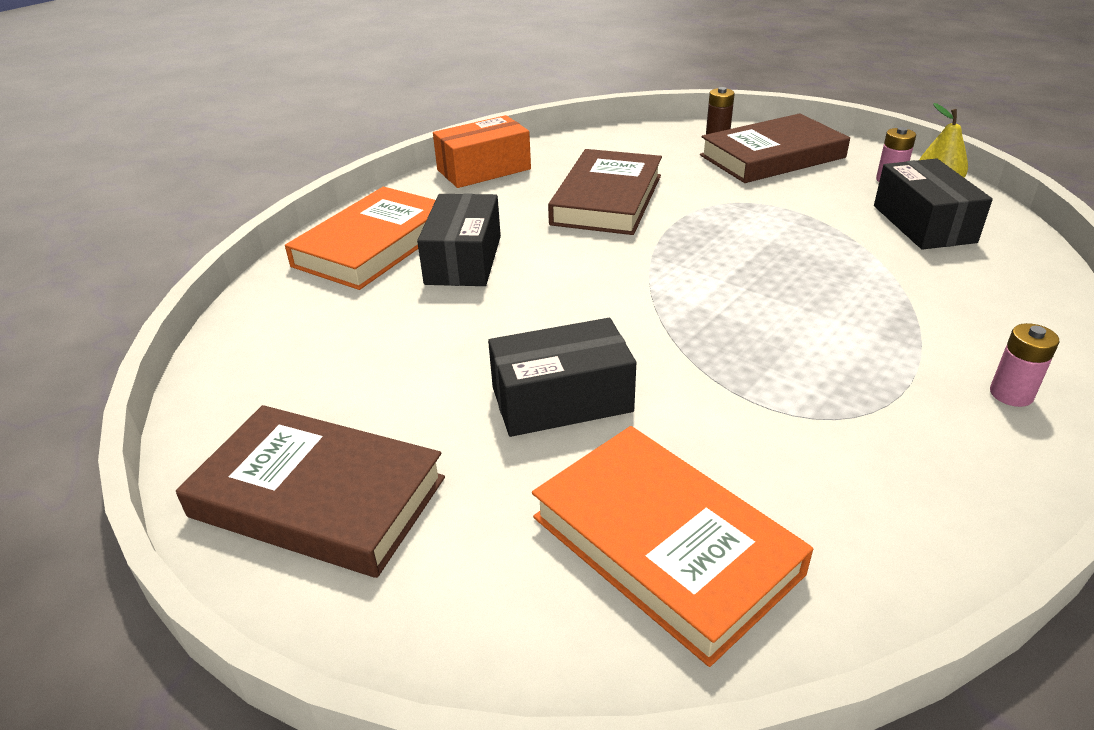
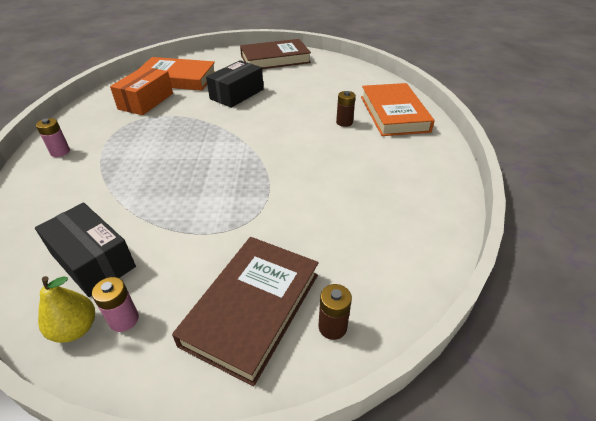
camera: 140 degrees right, 5 degrees up
(464, 260) = (344, 122): black box -> brown battery
(484, 169) = (438, 180): orange box -> orange box (146, 101)
(607, 199) = (329, 188): brown book -> none

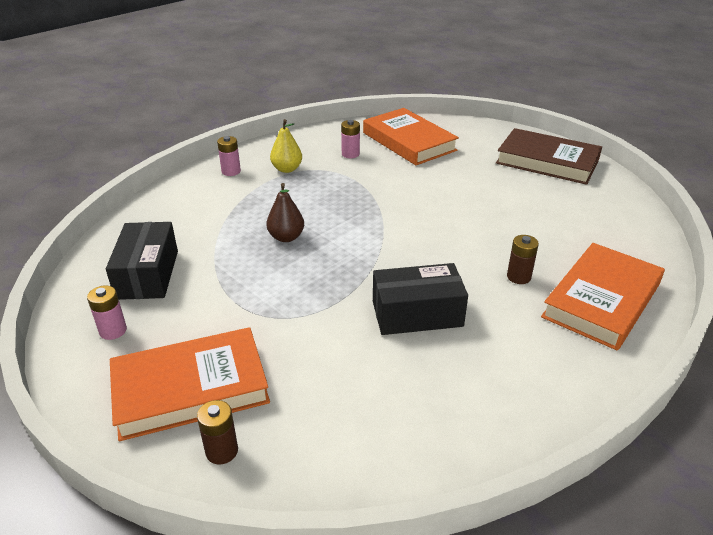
camera: 45 degrees right, 5 degrees down
(75, 329) = (84, 316): yellow pear -> yellow pear (287, 169)
(146, 101) = (350, 154): orange box -> pink battery
(175, 172) = (286, 237): none -> brown pear
(237, 94) = (444, 185): black box -> black box (417, 313)
(252, 308) = (190, 388): brown book -> orange book

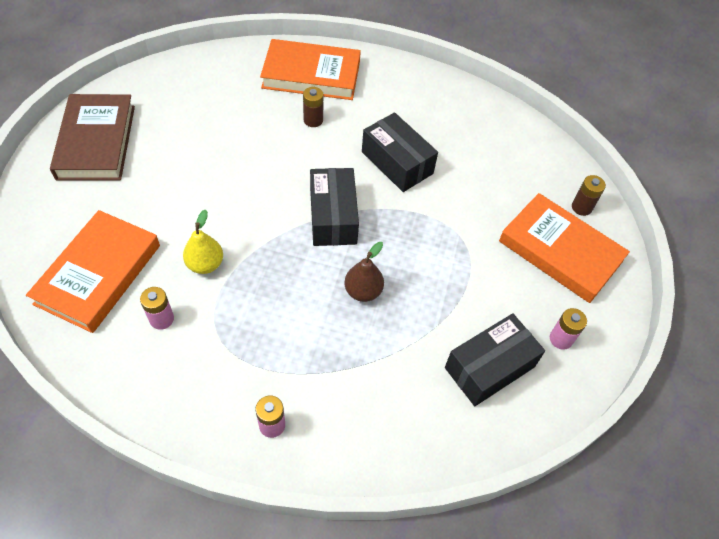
camera: 125 degrees left, 20 degrees up
(287, 169) = (233, 366): yellow pear -> yellow pear (205, 264)
(377, 247) = (333, 217): none -> black box

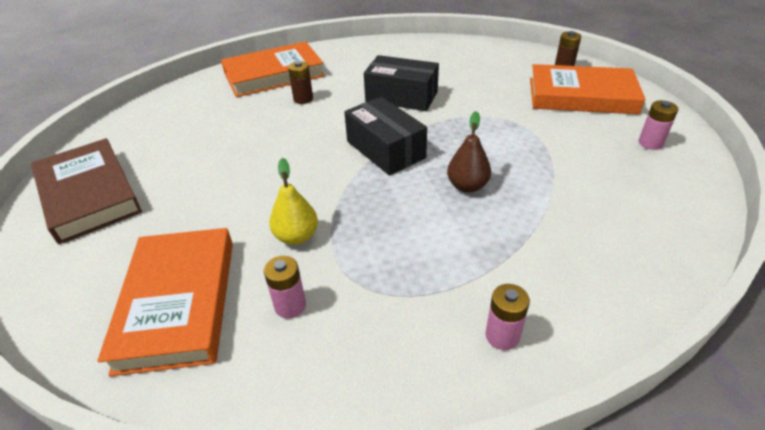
camera: 25 degrees left, 15 degrees down
(489, 367) = (627, 186): black box -> none

